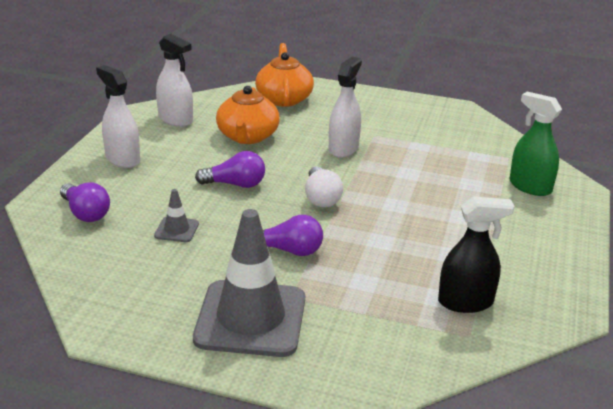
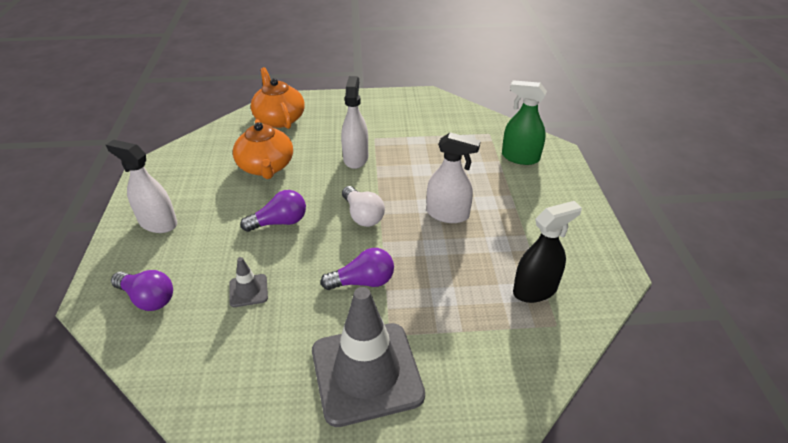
camera: 20 degrees left, 10 degrees up
(176, 120) = (190, 165): white spray bottle -> white spray bottle (447, 214)

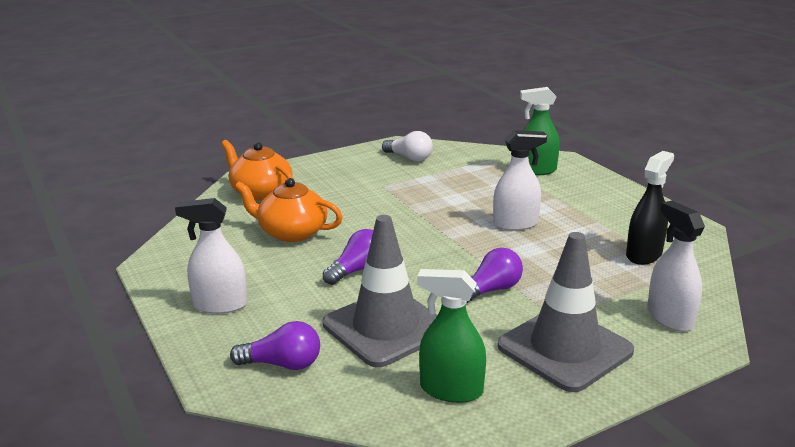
camera: 25 degrees left, 15 degrees down
(239, 378) = (451, 390): none -> green spray bottle
(248, 290) = (386, 327): grey traffic cone -> grey traffic cone, size x2.34
(266, 167) = (292, 232): orange teapot -> orange teapot turned 150 degrees clockwise
(355, 158) = (381, 205): white spray bottle -> white spray bottle (670, 317)
(362, 215) = (436, 244): white light bulb -> white light bulb (409, 158)

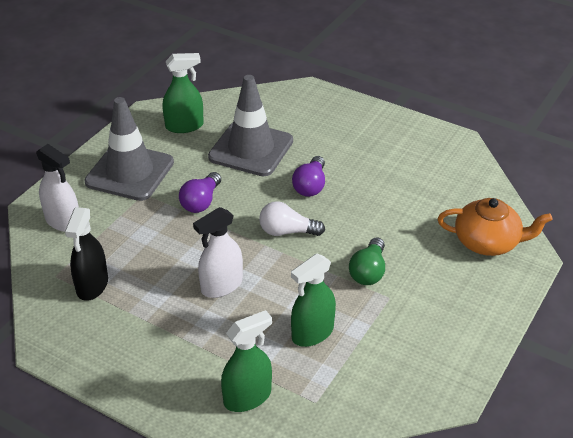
camera: 150 degrees right, 15 degrees up
(220, 305) = (369, 129): white spray bottle -> none
(282, 364) = (289, 109): purple light bulb -> none
(292, 232) = (400, 204): orange teapot -> none
(380, 201) = (368, 271): none -> green light bulb
(409, 158) = (409, 365): white light bulb -> white light bulb (287, 232)
(462, 184) = (312, 333): none -> green spray bottle

